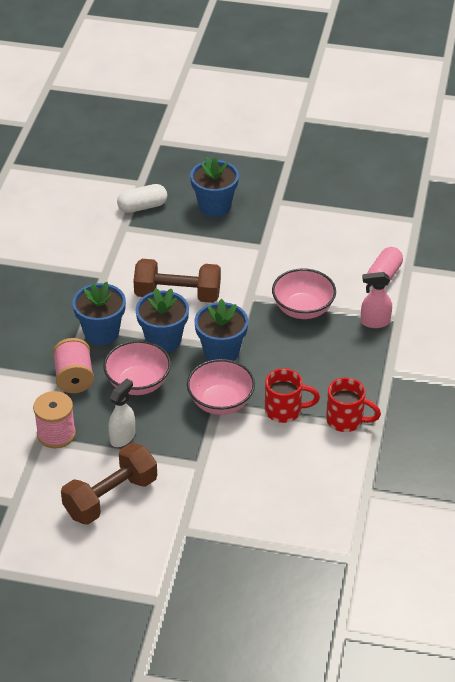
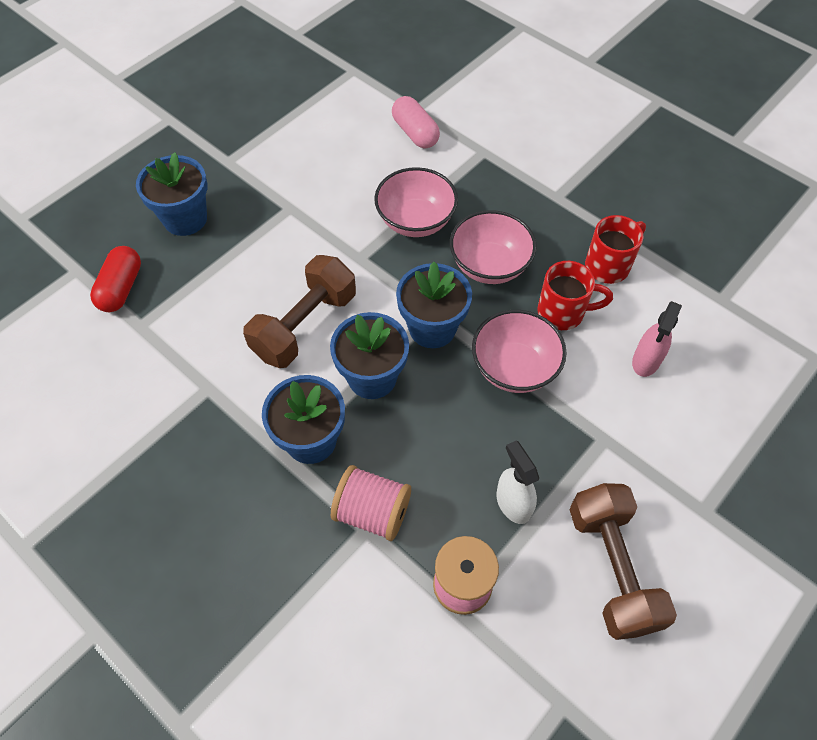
camera: 60 degrees left, 15 degrees up
(138, 383) = (428, 440): pink bowl -> pink bowl (489, 265)
(142, 207) = (121, 288): white capsule -> red capsule
(285, 410) = (563, 312): red mug -> red mug turned 60 degrees clockwise
(375, 322) = (477, 172): pink spray bottle -> pink spray bottle (646, 361)

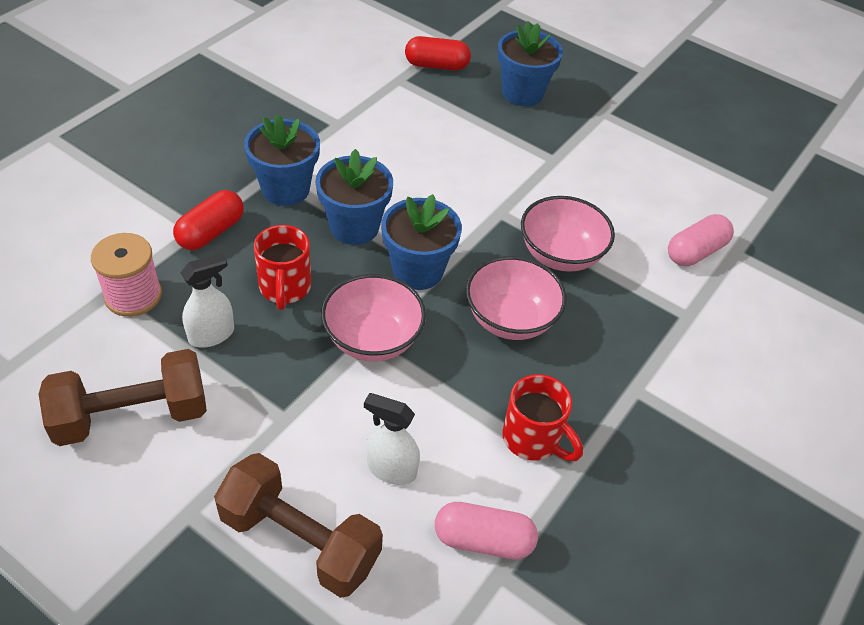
camera: 80 degrees right, 10 degrees down
(304, 325) = (410, 178): brown dumbbell -> brown dumbbell (300, 540)
(372, 512) = (211, 232): pink spool -> red capsule
(563, 312) = (453, 387): red mug -> red mug (285, 288)
(646, 361) = (391, 469): pink spray bottle -> white spray bottle
(698, 306) = (483, 540): none -> pink capsule

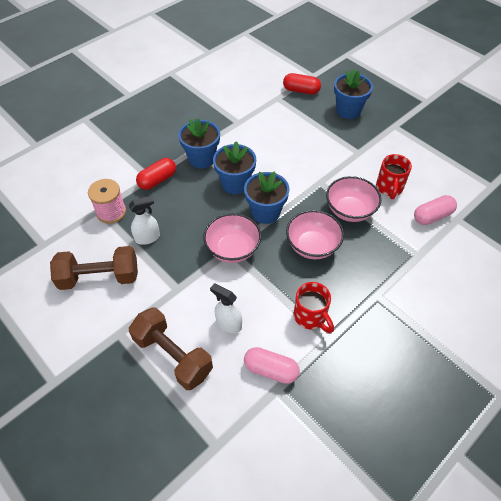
camera: 15 degrees right, 5 degrees up
(285, 288) = (191, 216): red mug -> red mug (389, 188)

